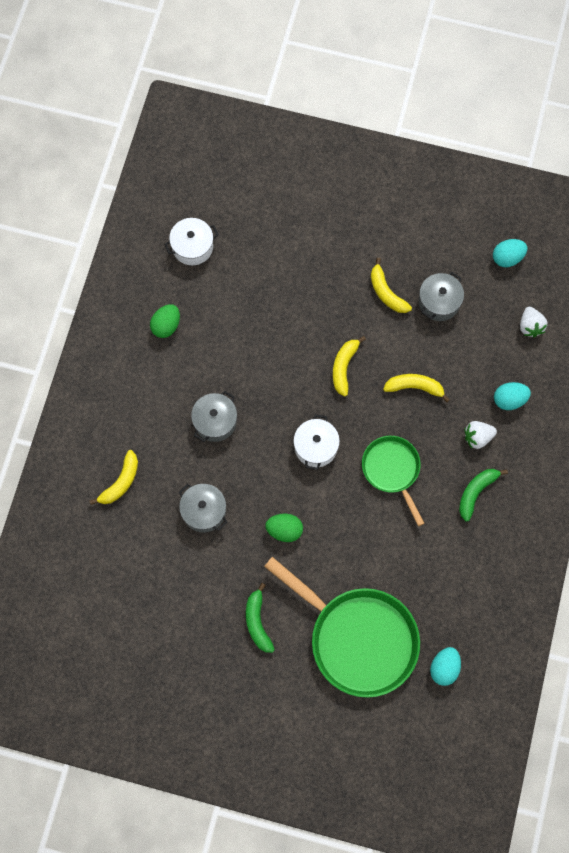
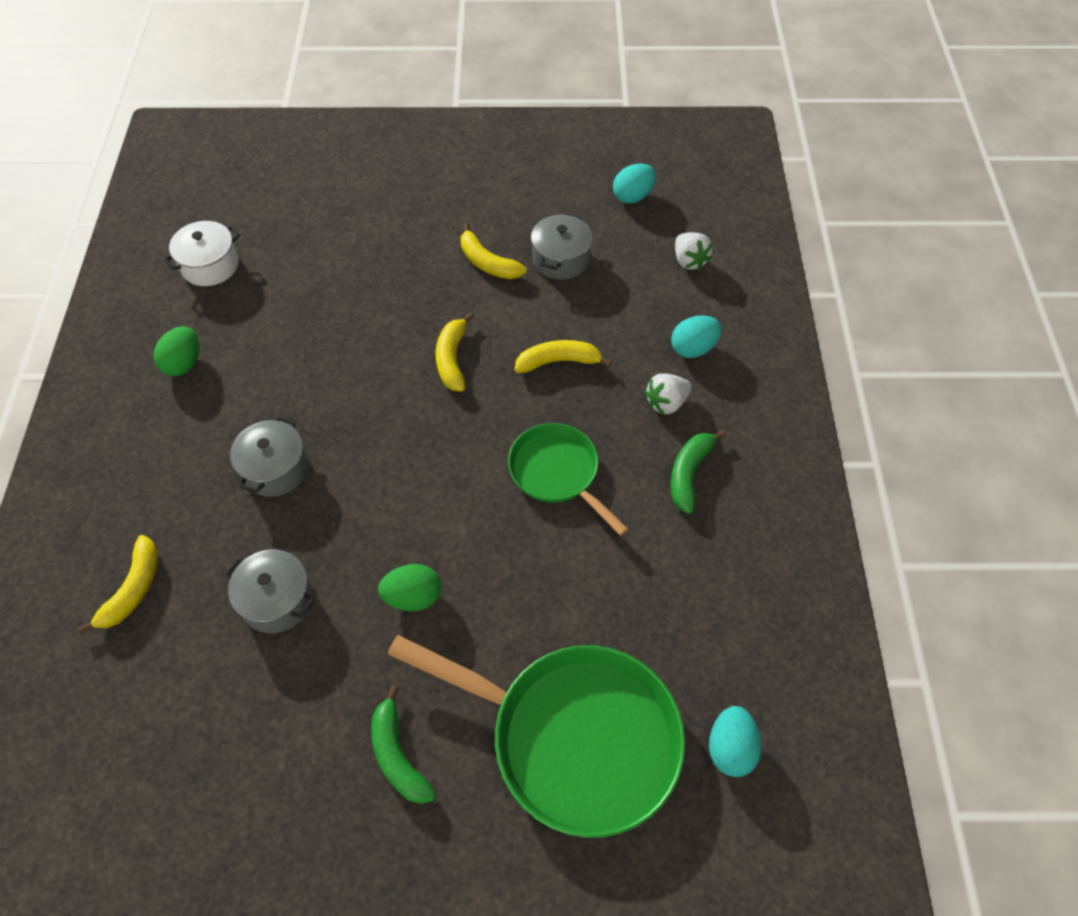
camera: 15 degrees left, 15 degrees down
(316, 447) = (435, 468): white pot -> none

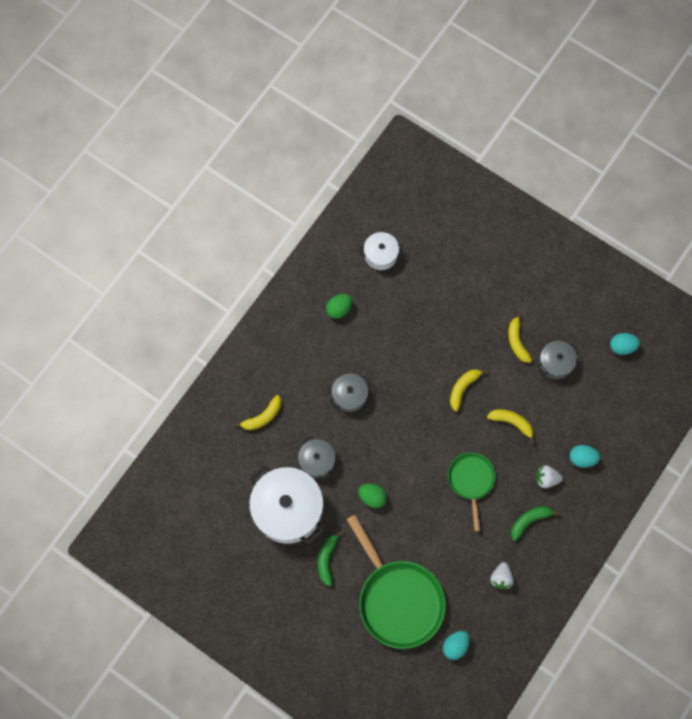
camera: 35 degrees right, 15 degrees up
(269, 716) = (288, 509): none -> white pot
(689, 261) = (620, 407): white strawberry -> white strawberry (501, 578)

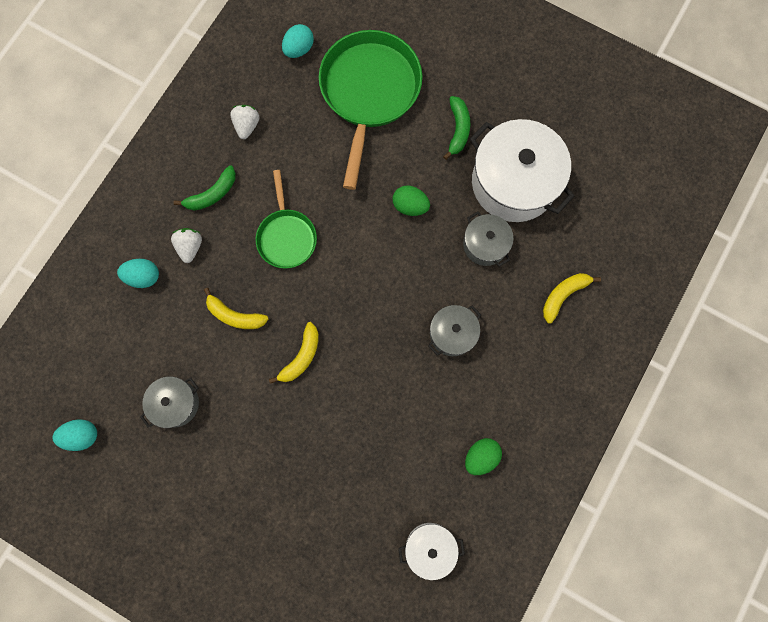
camera: 175 degrees right, 5 degrees up
(398, 599) = (369, 93): green pan -> green pan turned 45 degrees clockwise
(517, 341) = (228, 430): yellow banana -> none
(546, 479) = (190, 247): white strawberry -> white strawberry turned 90 degrees counterclockwise

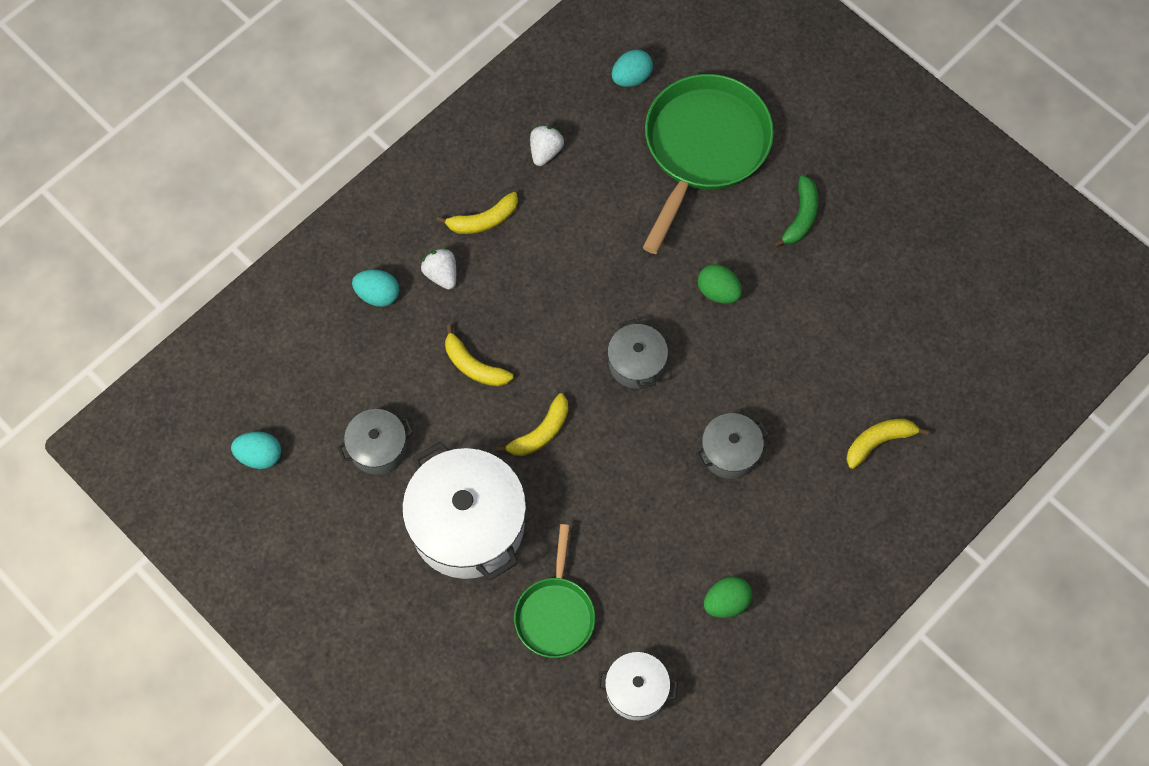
camera: 15 degrees right, 10 degrees down
(190, 247) = (441, 274): white strawberry -> white strawberry turned 45 degrees counterclockwise
(212, 194) = (483, 220): green banana -> yellow banana
(286, 236) = (559, 290): green pan -> green pan (555, 613)
(485, 244) = (798, 359): grey pot -> grey pot (636, 363)
(513, 182) = (853, 295): white pot -> white pot (467, 524)

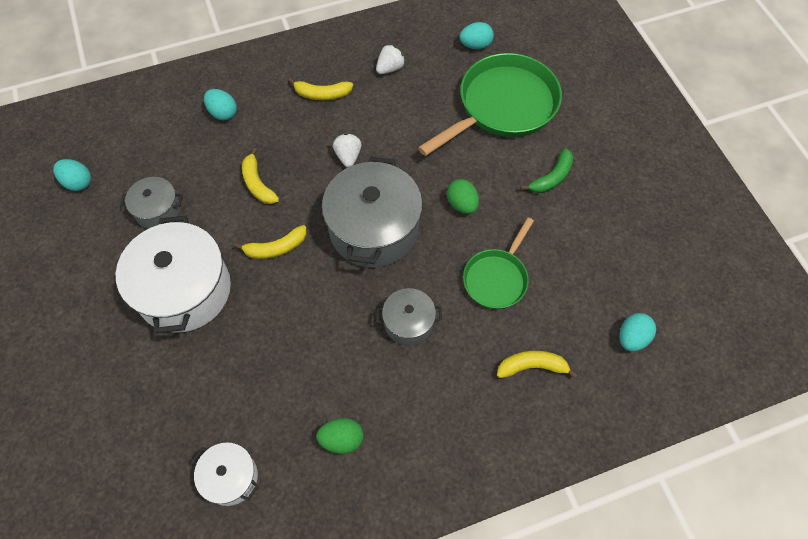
camera: 25 degrees right, 5 degrees down
(441, 274) = (273, 117): white strawberry -> white strawberry (348, 156)
(555, 613) = (206, 385): green pan -> green pan (497, 278)
(636, 363) = (374, 229): grey pot -> grey pot, size x1.94
(964, 366) = (632, 338): none -> turquoise egg

